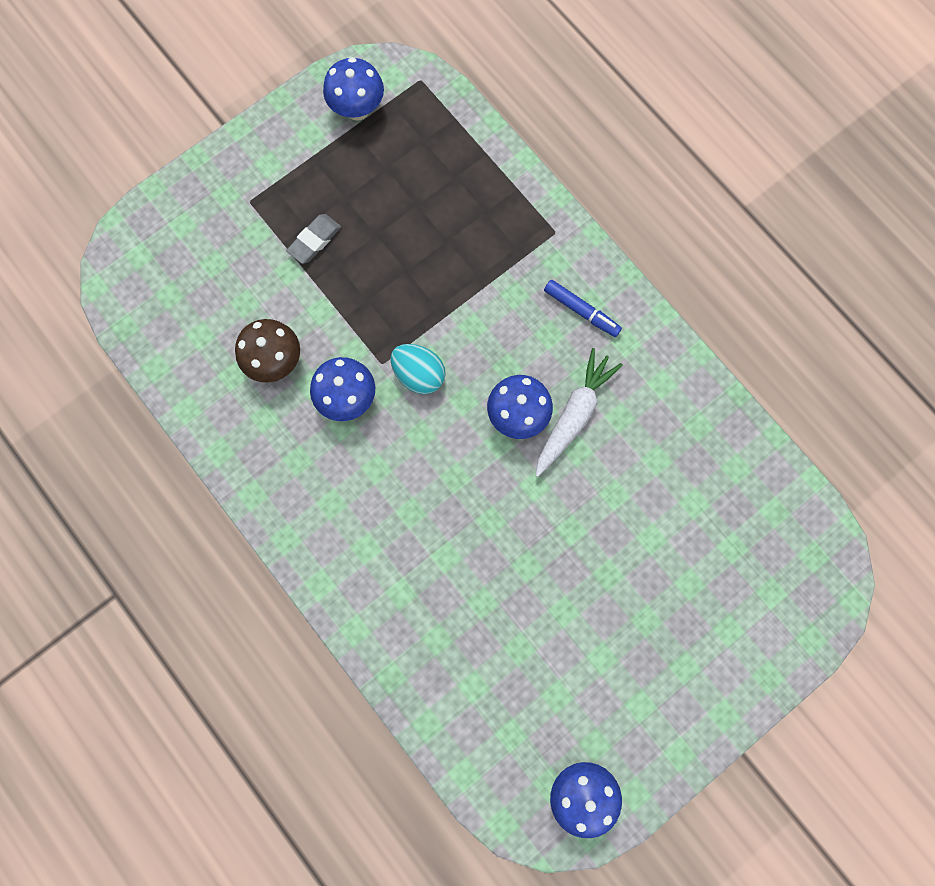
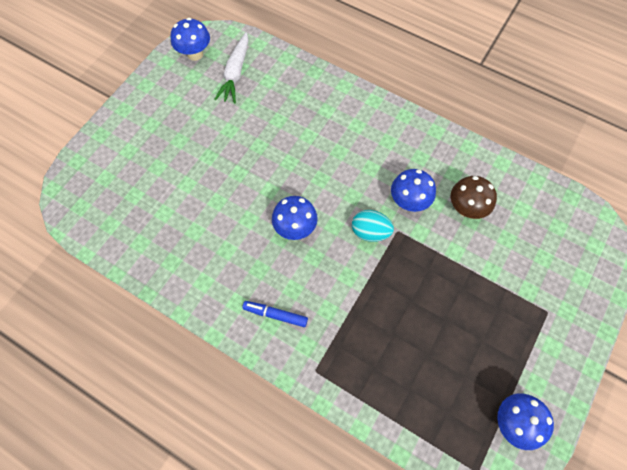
camera: 160 degrees right, 10 degrees down
(314, 240) = (486, 299): grey eraser -> none
(574, 415) = (258, 241): white carrot -> white carrot (235, 73)

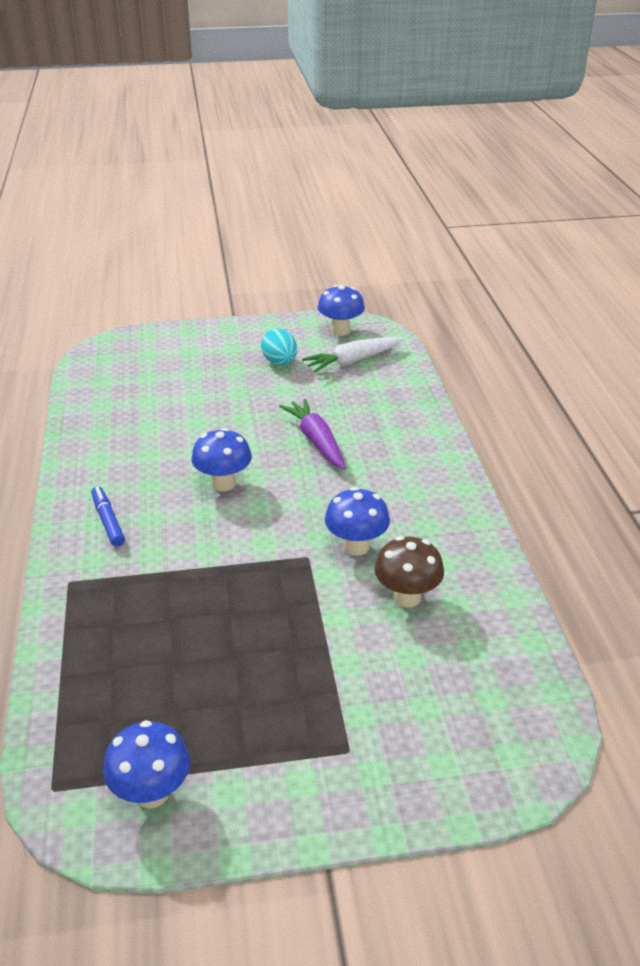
camera: 50 degrees right, 30 degrees down
(298, 152) = (316, 441): none -> purple carrot
(370, 232) = (281, 537): turquoise egg -> turquoise egg (280, 362)

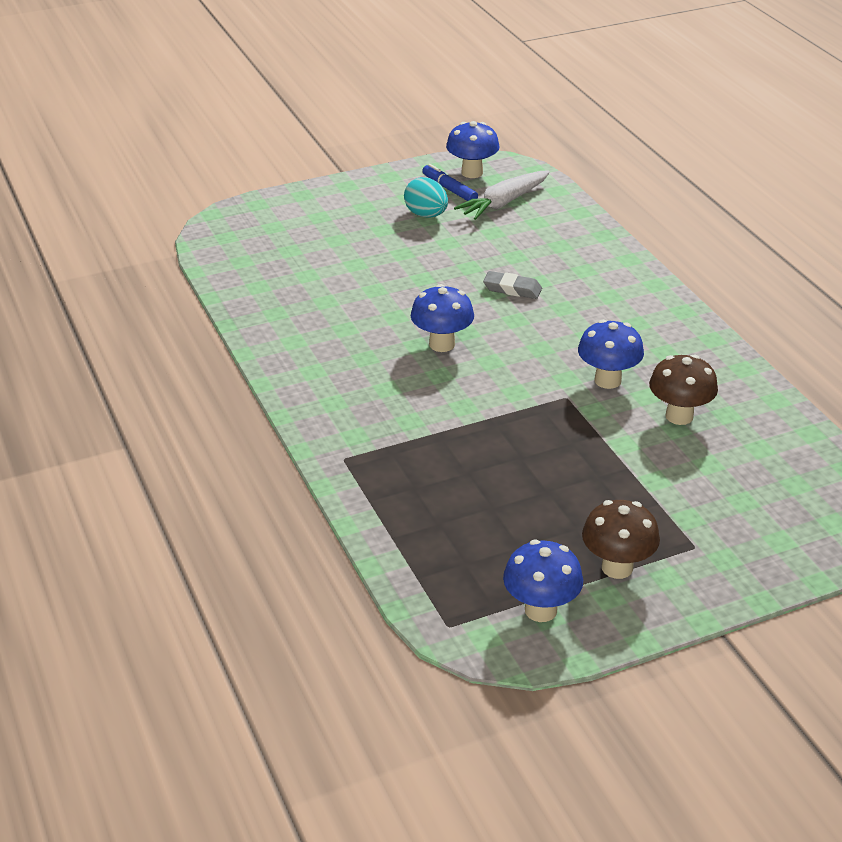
camera: 15 degrees left, 0 degrees up
(108, 521) = (346, 398): blue marker -> blue marker (449, 189)
(256, 759) = (617, 567): none -> brown mushroom
(316, 441) = (512, 289): purple carrot -> grey eraser

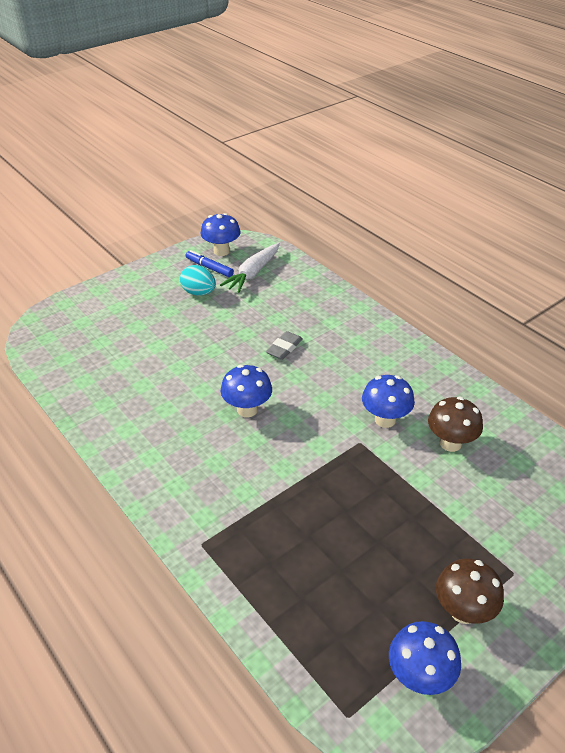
camera: 15 degrees left, 5 degrees up
(512, 289) = (284, 348): grey eraser -> grey eraser turned 60 degrees counterclockwise

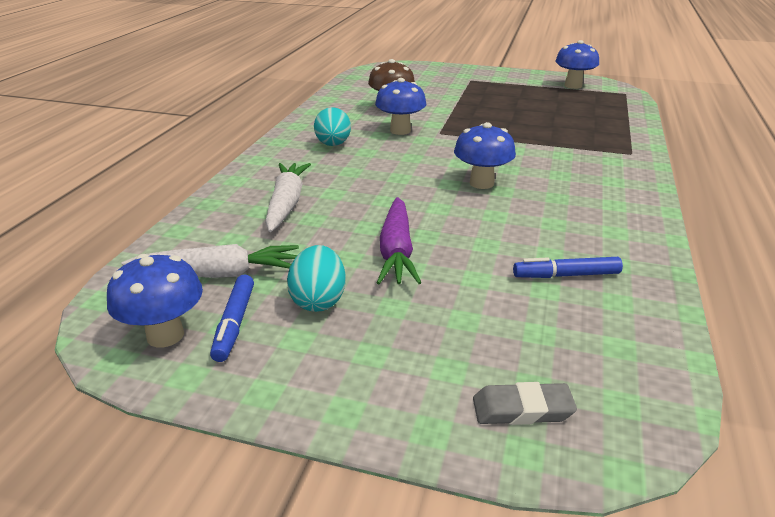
camera: 125 degrees left, 10 degrees down
(120, 377) = (566, 275): none -> blue marker
(210, 332) = (396, 251): none -> purple carrot
(284, 348) = (364, 196): grey eraser -> grey eraser (522, 409)
(305, 315) = (286, 204): none -> white carrot
(385, 369) = (333, 144): none -> turquoise egg
(463, 611) = (518, 84): brown mushroom -> none

